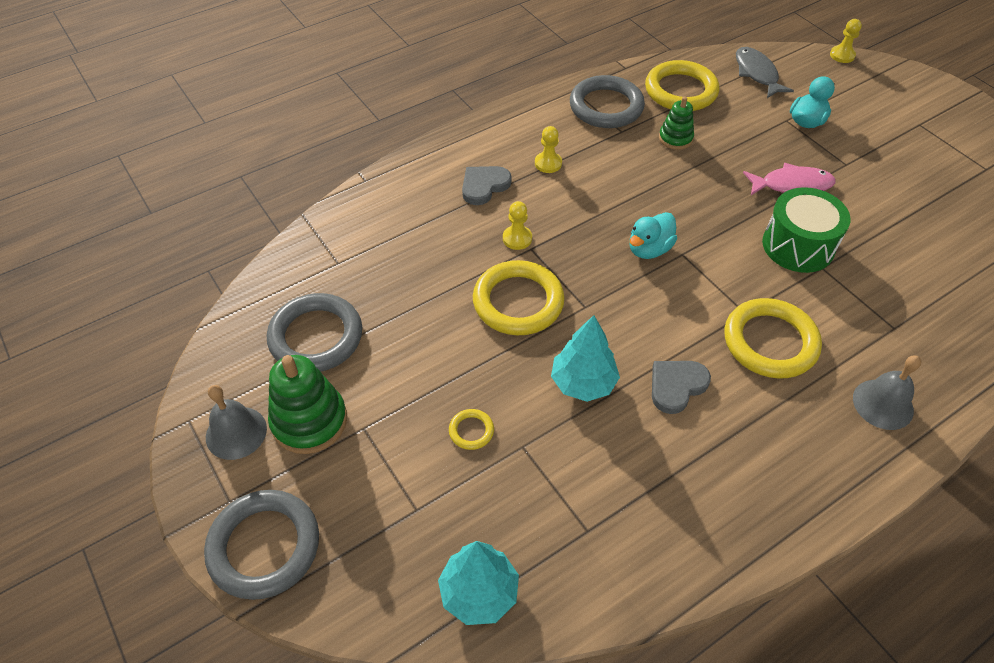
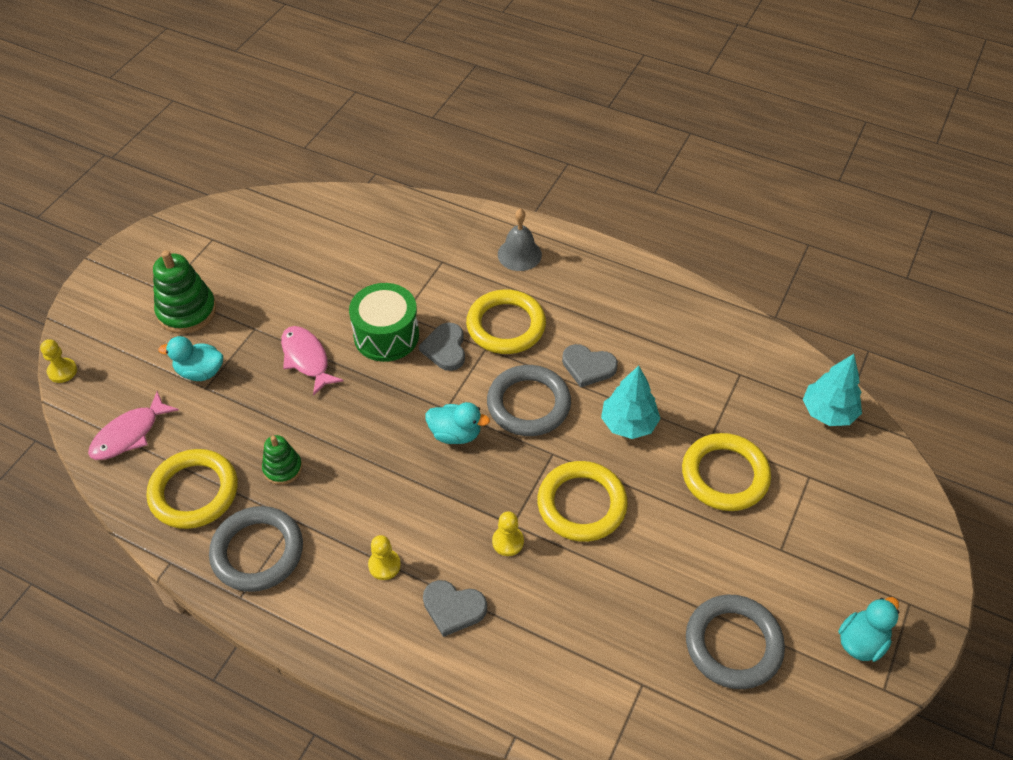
camera: 120 degrees left, 0 degrees up
(236, 432) = (861, 641): grey bell -> turquoise duck
(264, 546) = (914, 555): grey ring -> grey ring (528, 404)
(309, 421) = (807, 592): green stacking toy -> green stacking toy (187, 311)
(471, 431) = (725, 475): yellow ring -> yellow ring, size x2.25
(757, 73) = (129, 434): grey fish -> pink fish
(759, 281) = (445, 349): none -> grey heart

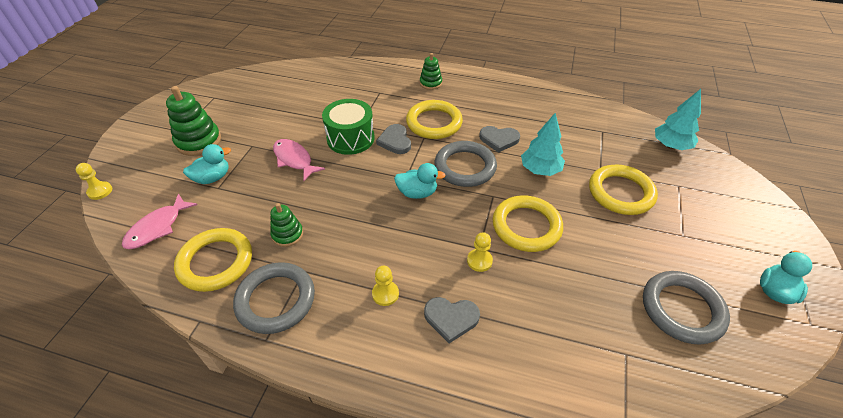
camera: 10 degrees left, 5 degrees down
(200, 372) = (212, 178): turquoise duck -> turquoise duck turned 150 degrees clockwise
(519, 254) = (430, 83): grey bell -> green stacking toy

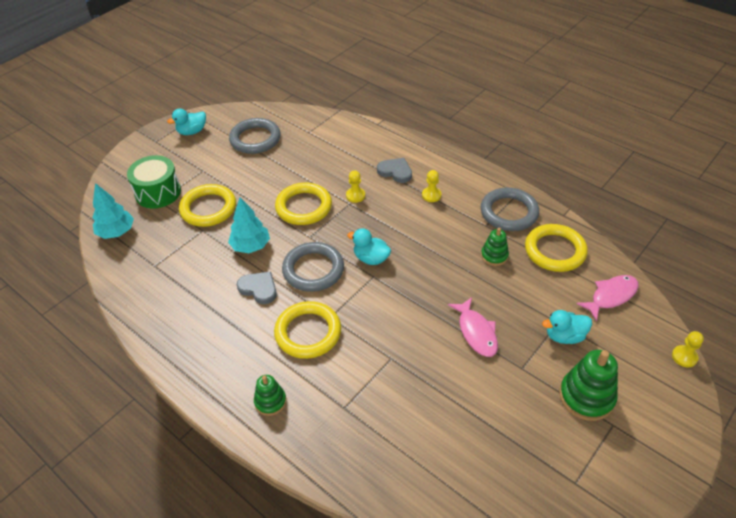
camera: 155 degrees left, 0 degrees up
(350, 138) = (408, 341): green drum -> green drum (158, 192)
(395, 141) = (362, 321): grey heart -> none

